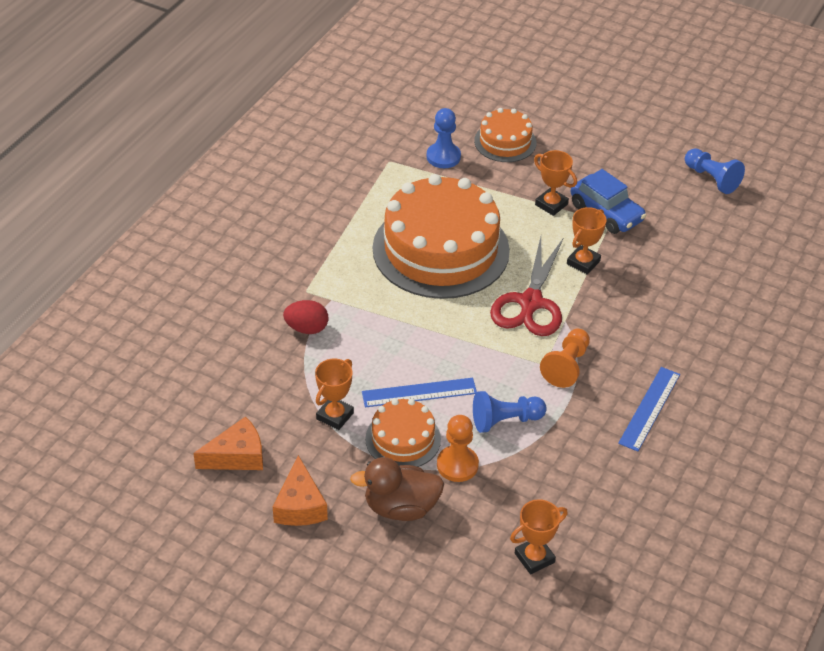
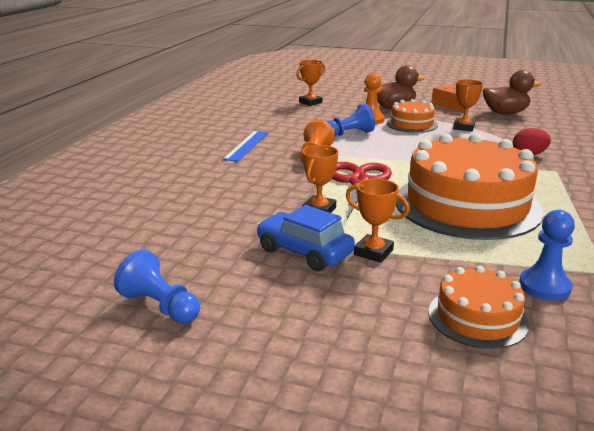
camera: 170 degrees right, 20 degrees down
(237, 456) = (505, 113): orange cheese -> brown duck
(419, 393) = (416, 138): blue ruler -> none

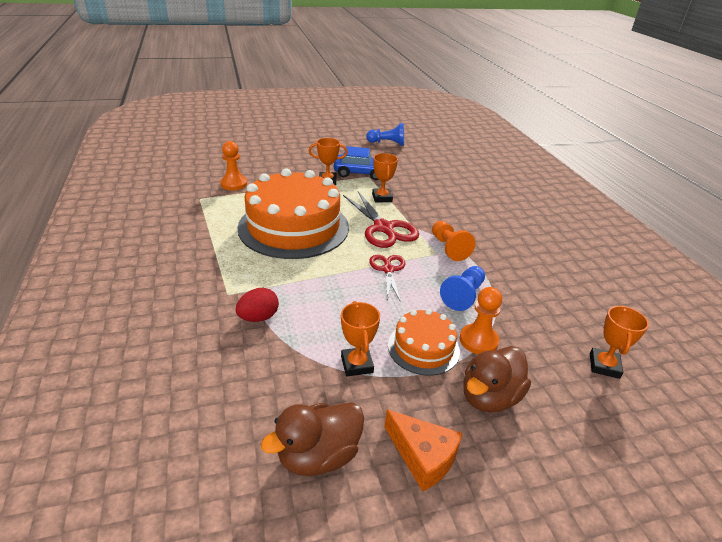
camera: 145 degrees right, 10 degrees up
(246, 145) = (517, 245): blue ruler -> none
(393, 156) = (388, 269): none -> red scissors
(477, 317) = (262, 165): orange cake -> none
(544, 286) = (234, 184): blue pawn -> orange pawn

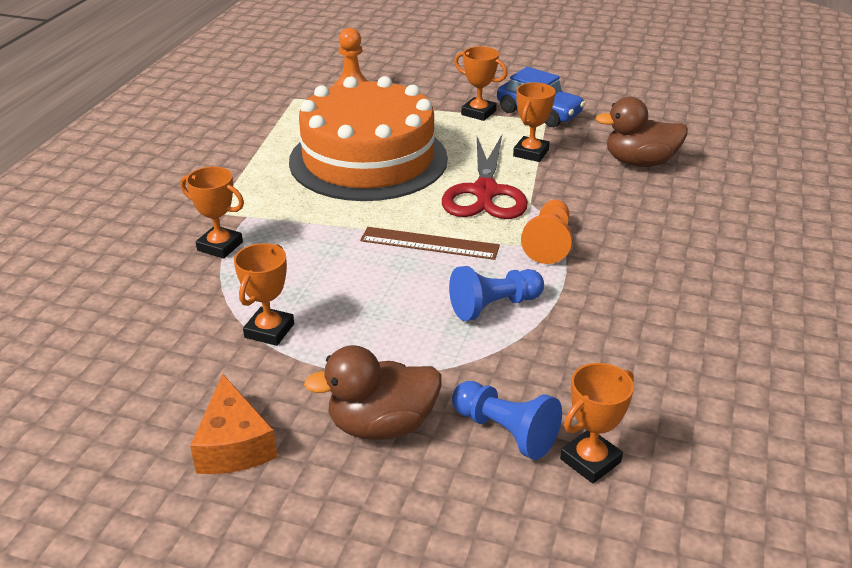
camera: 35 degrees right, 0 degrees up
(258, 317) = (220, 246): red egg -> orange trophy
(318, 456) = (135, 396): brown duck -> brown duck (640, 162)
(387, 143) = (634, 79): blue pawn -> blue pawn (505, 431)
(388, 269) = (429, 243): red scissors -> brown ruler
(423, 348) = (366, 344): orange cake -> none
(478, 340) = (447, 363): orange pawn -> none

